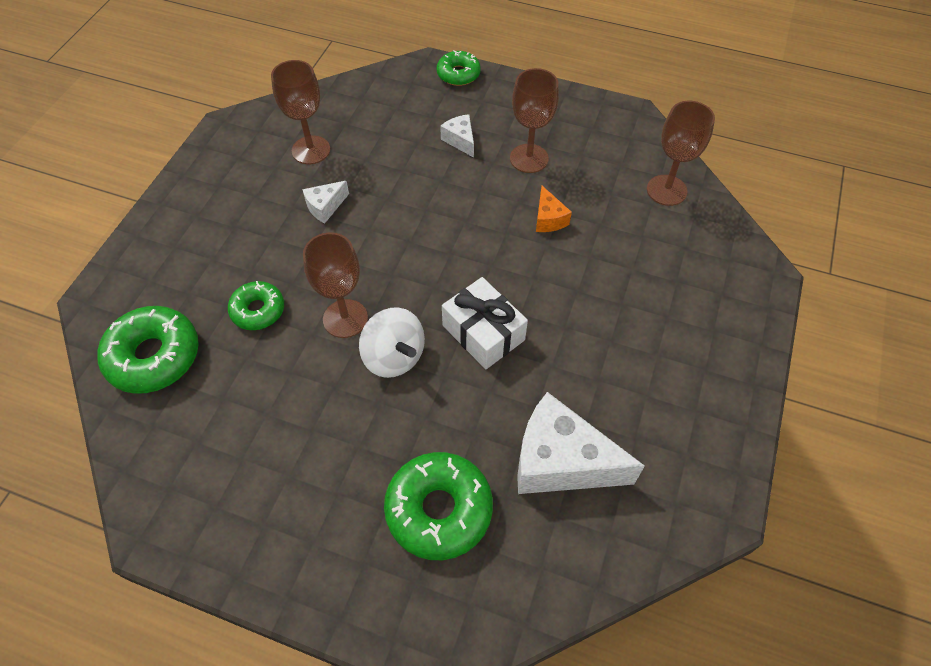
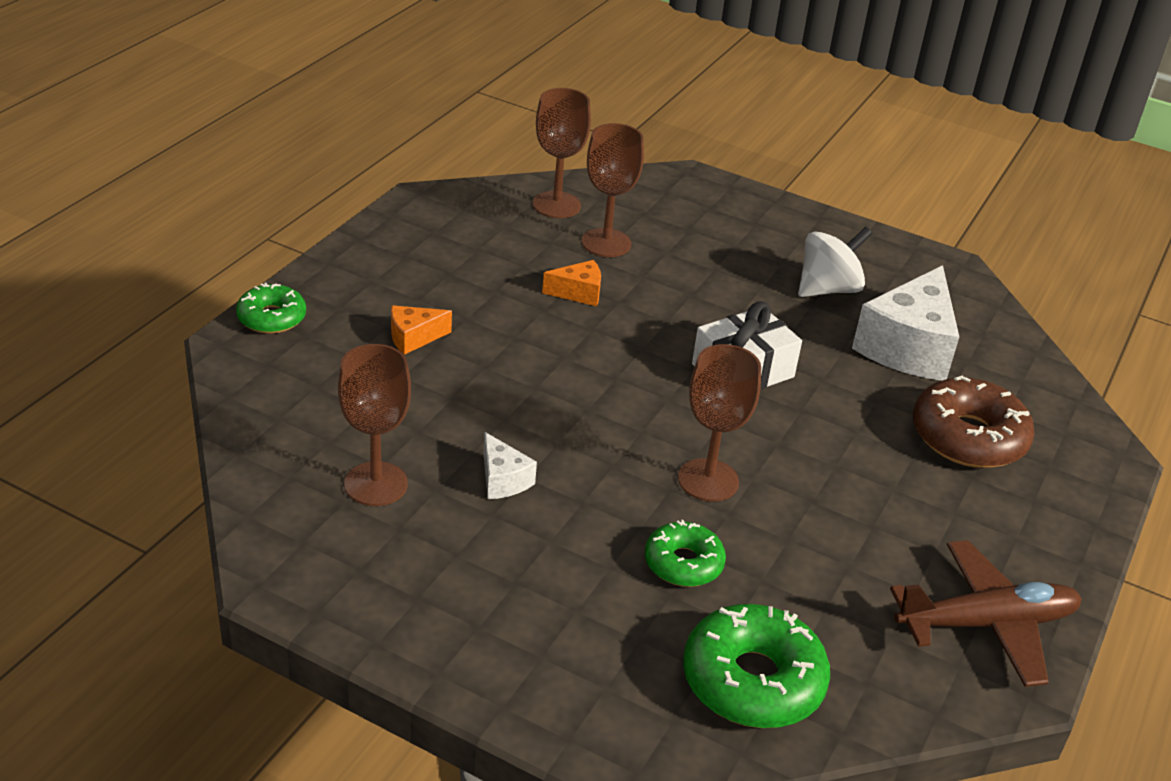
camera: 85 degrees left, 20 degrees down
(211, 511) = (987, 623): none -> brown plane
(394, 357) = (771, 445): white spinning top -> white spinning top (828, 289)
(439, 510) = (968, 437): green donut -> brown donut
(460, 140) = (414, 338): white cheese -> orange cheese
(529, 158) = (470, 288): brown goblet -> brown goblet (606, 243)

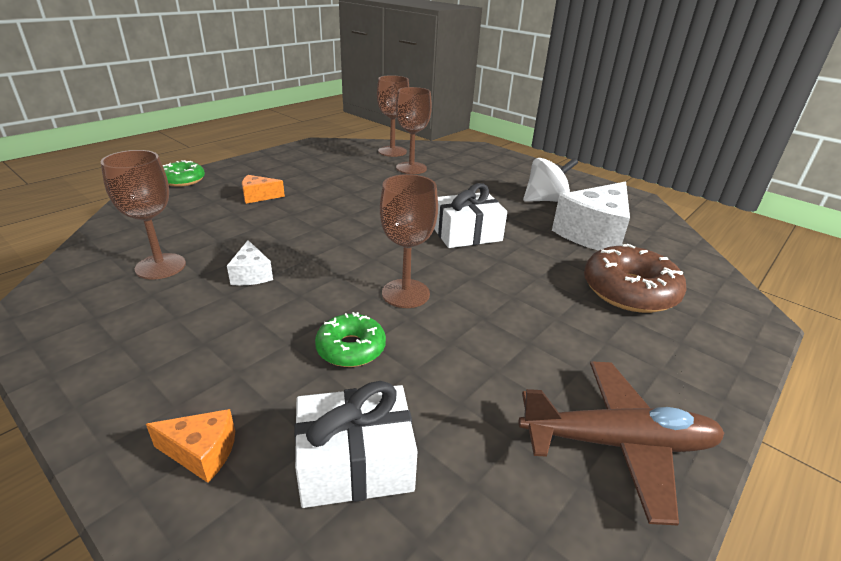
camera: 15 degrees right, 5 degrees down
(578, 293) = (379, 187): orange cheese -> orange cheese (202, 453)
(752, 680) = (355, 463): green donut -> white gift

